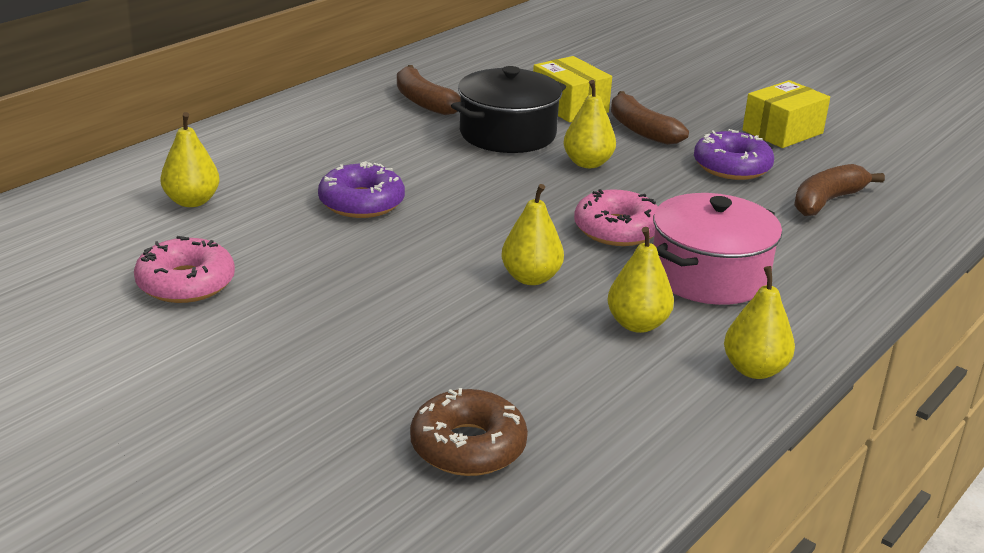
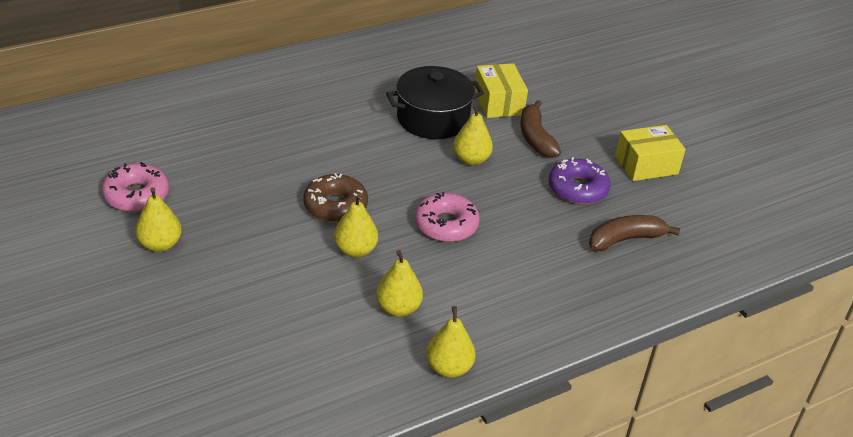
camera: 20 degrees right, 10 degrees up
(192, 201) = (181, 128): yellow pear -> yellow pear (160, 244)
(361, 202) = (288, 157): purple donut -> none
(423, 102) = (394, 74): brown banana -> none
(468, 446) = (221, 369): brown donut -> brown donut (335, 206)
(709, 275) = (480, 282): pink pot -> none

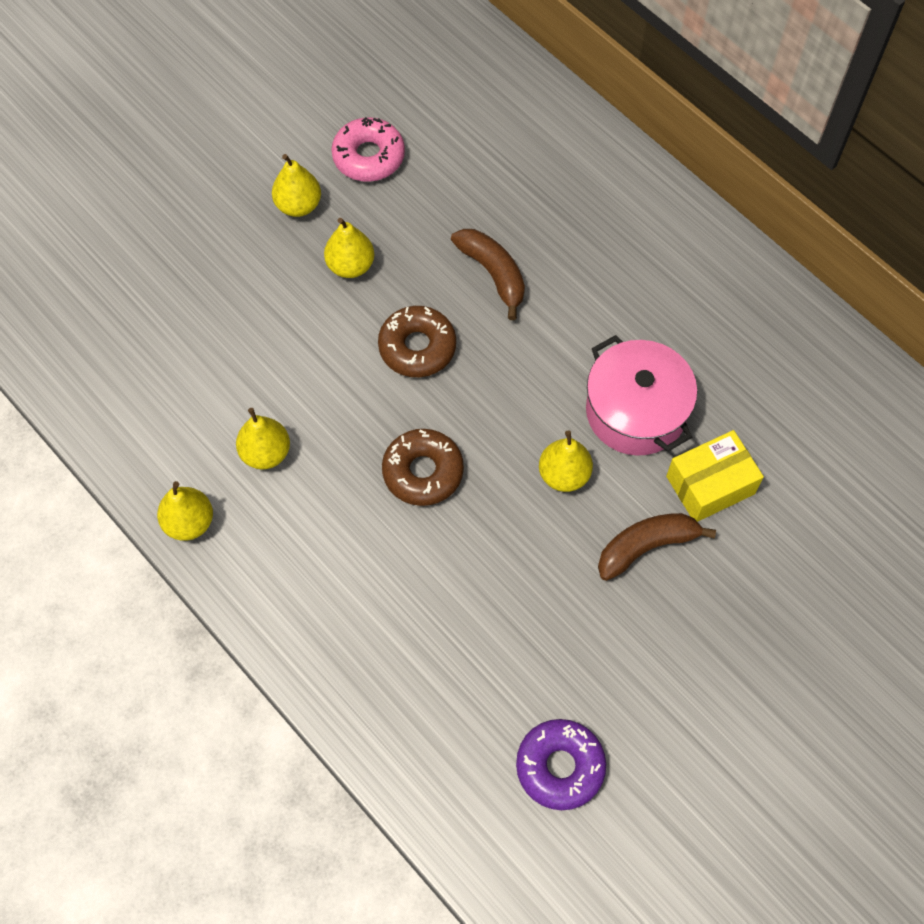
camera: 80 degrees right, 25 degrees up
(355, 250) = (347, 387): yellow pear -> yellow pear (350, 265)
(433, 119) = (635, 411): black pot -> pink pot
(446, 225) = (423, 472): pink donut -> brown donut
(577, 189) = (551, 617): purple donut -> purple donut (560, 767)
(625, 239) = (466, 690): brown banana -> brown banana (493, 274)
(646, 165) = (641, 704): yellow box -> none

